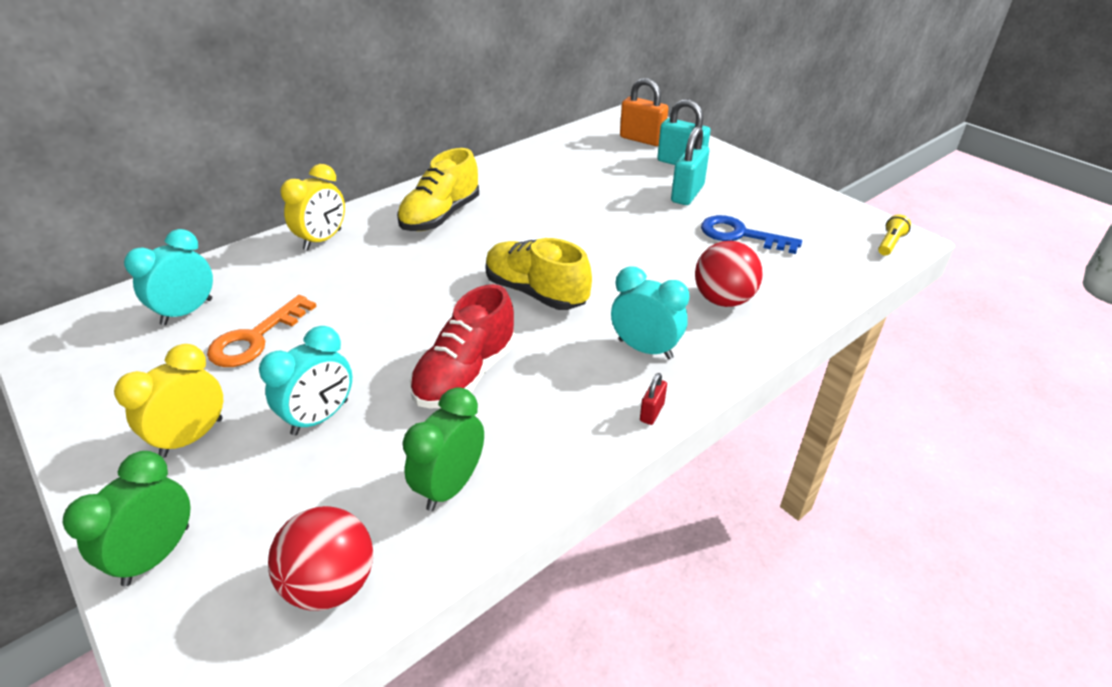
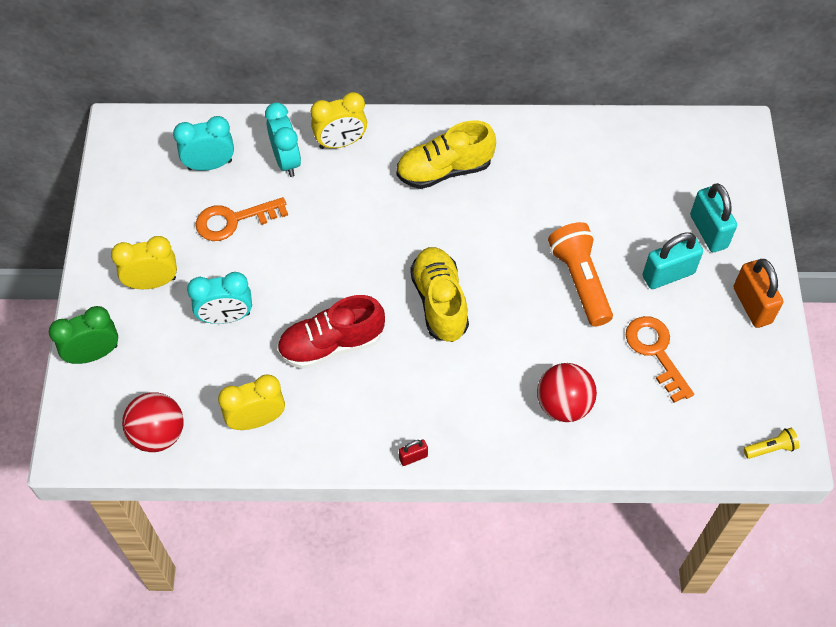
camera: 40 degrees right, 20 degrees up
(450, 486) = (256, 420): green clock -> yellow clock
(632, 225) = (580, 281): none -> orange flashlight
(642, 139) = (709, 175): orange padlock -> orange padlock (752, 305)
(645, 349) = (461, 406): turquoise clock -> turquoise clock (286, 160)
(740, 235) = (656, 352): blue key -> orange key

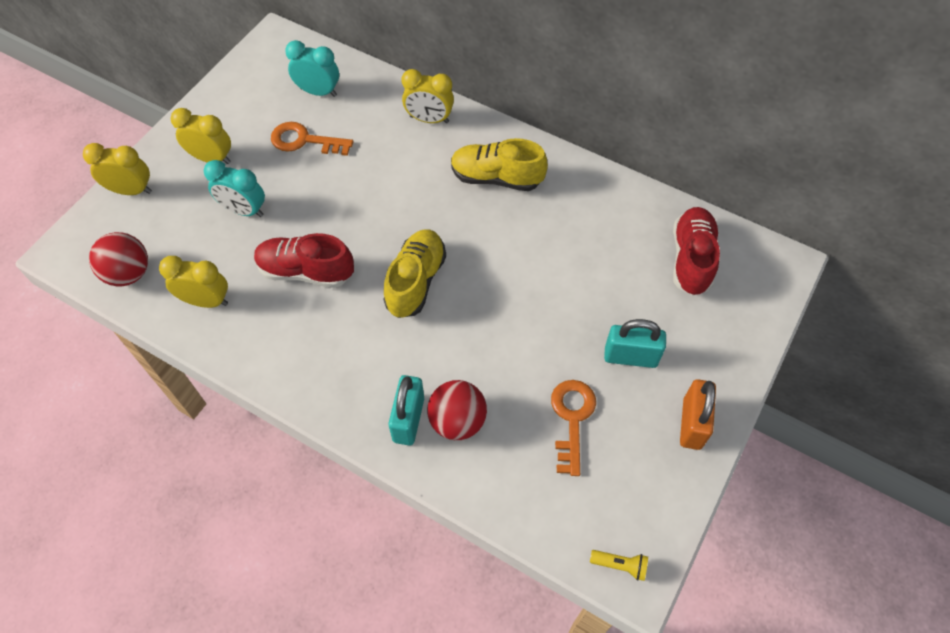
camera: 30 degrees right, 0 degrees up
(94, 354) = (131, 190): green clock -> yellow clock
(286, 160) = (377, 114): turquoise clock -> none
(413, 457) = (301, 397): red padlock -> none
(580, 281) = (547, 323): orange flashlight -> none
(662, 164) = (691, 259): none -> red shoe
(708, 231) = (694, 337): turquoise padlock -> turquoise padlock (408, 419)

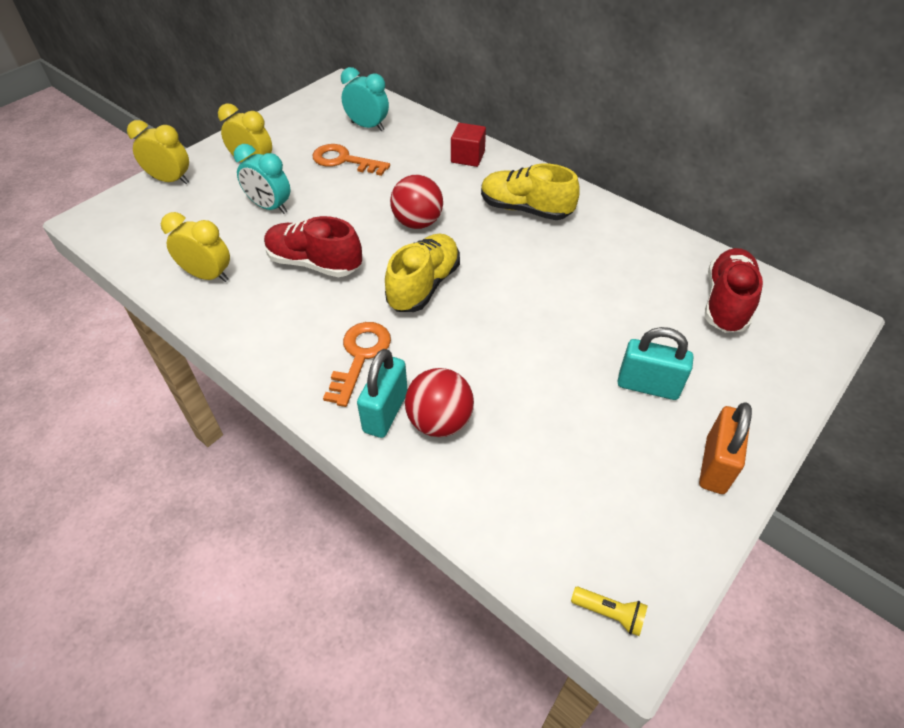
camera: 10 degrees right, 10 degrees down
(129, 273) = (142, 244): red ball -> red ball (417, 223)
(429, 119) = (467, 157): yellow clock -> red cube
(572, 419) = (571, 439): orange key -> orange key (360, 357)

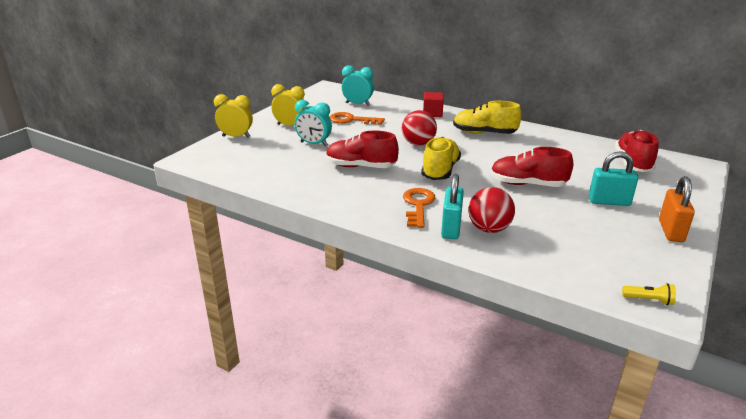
camera: 10 degrees left, 20 degrees down
(208, 276) = (290, 178): yellow clock -> none
(540, 331) = (527, 184): none -> red shoe

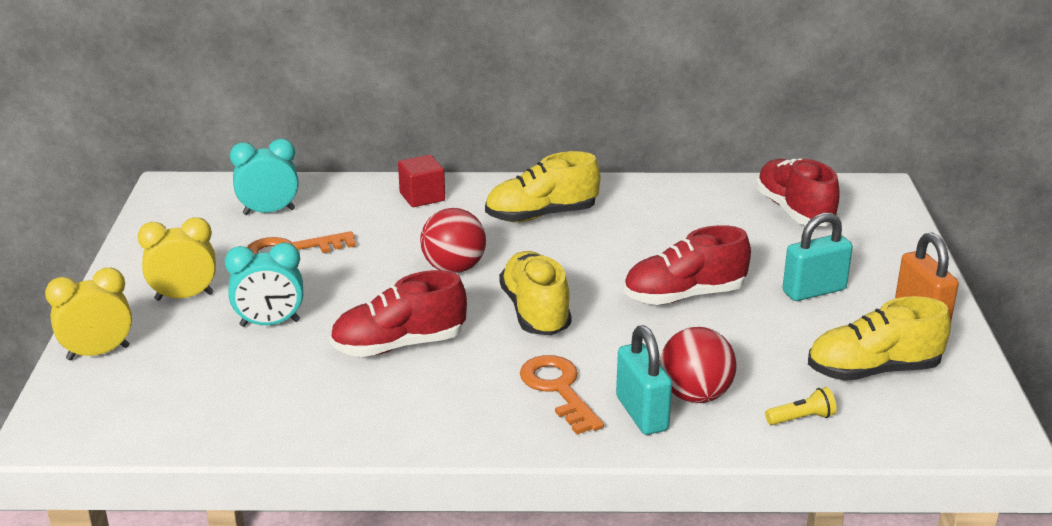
camera: 30 degrees left, 0 degrees up
(610, 249) = (873, 370): none -> yellow shoe
(648, 300) = (972, 433): yellow flashlight -> yellow flashlight (801, 418)

